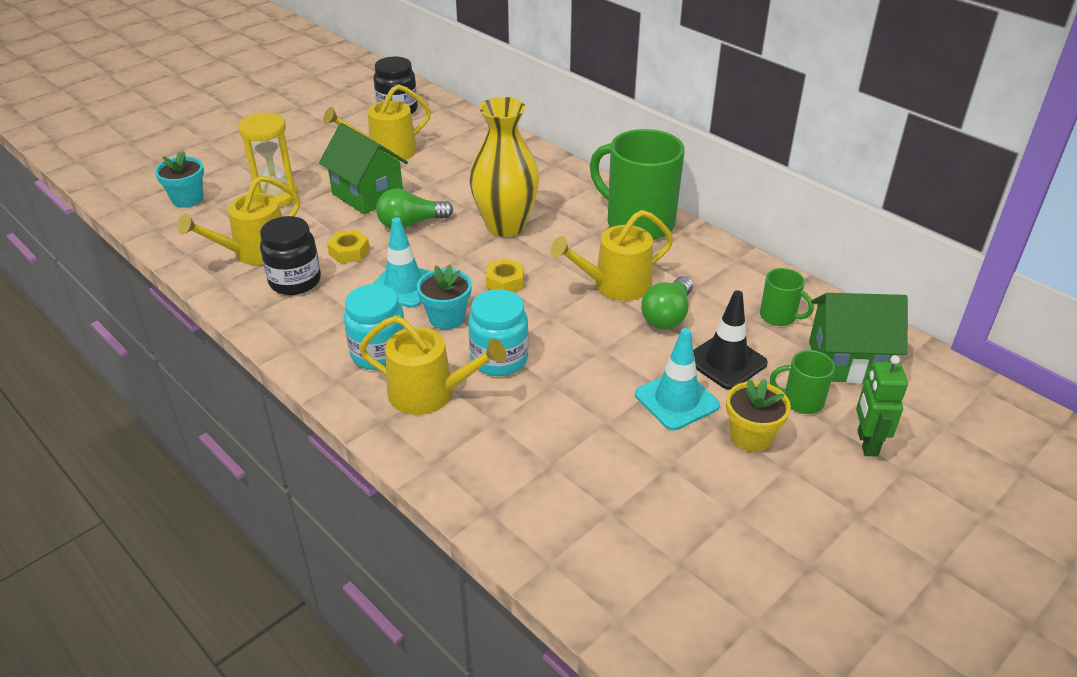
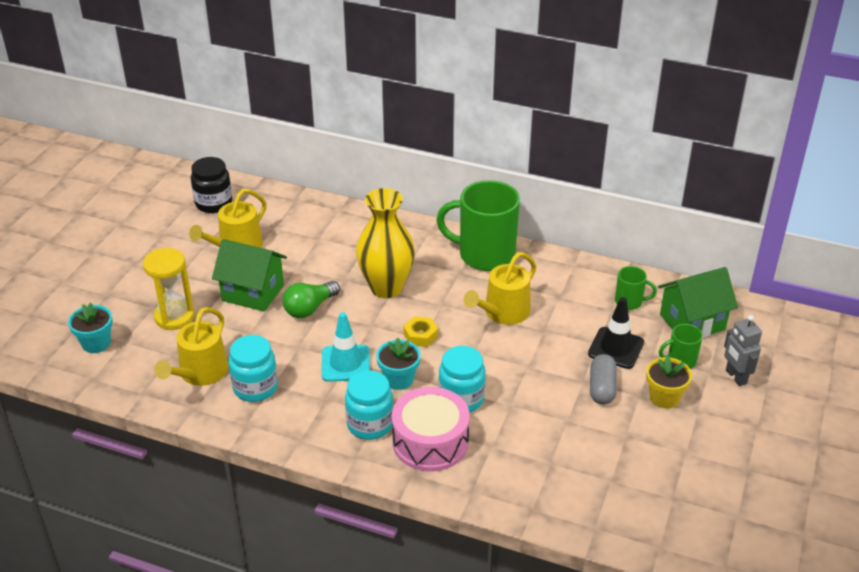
camera: 25 degrees left, 0 degrees up
(295, 281) = (255, 387): black jar -> turquoise jar
(349, 251) = (279, 348): yellow nut -> none
(429, 393) = (430, 442): yellow watering can -> pink drum
(668, 315) = (555, 325): green light bulb -> none
(676, 400) = (602, 388): turquoise traffic cone -> grey capsule
(866, 443) = (735, 377): green robot -> grey robot

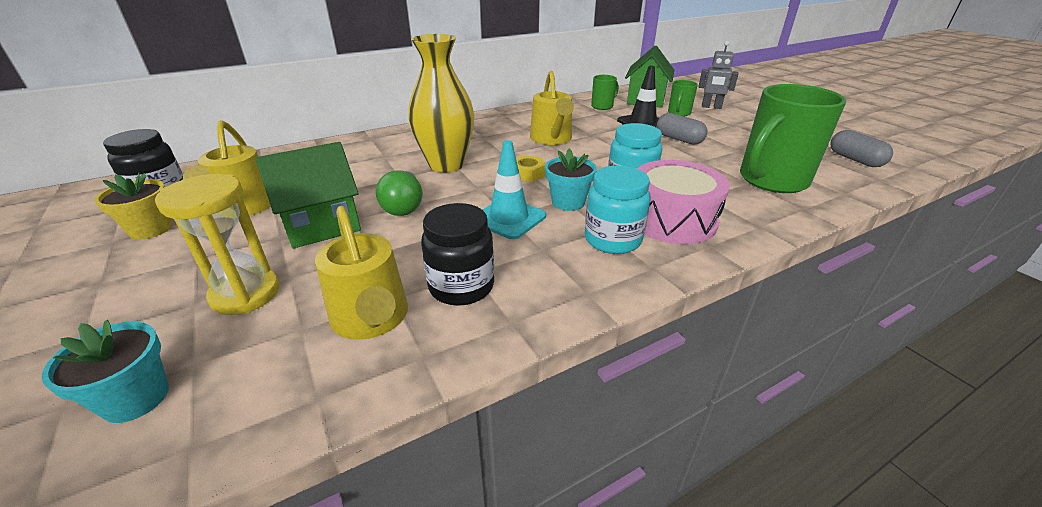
camera: 50 degrees left, 5 degrees down
(255, 387) = (461, 286): turquoise jar -> black jar
(484, 255) = (481, 123): green mug -> green mug (771, 180)
(664, 397) = (710, 127): yellow flower pot -> yellow flower pot (151, 229)
(696, 522) = (855, 160): none -> grey capsule

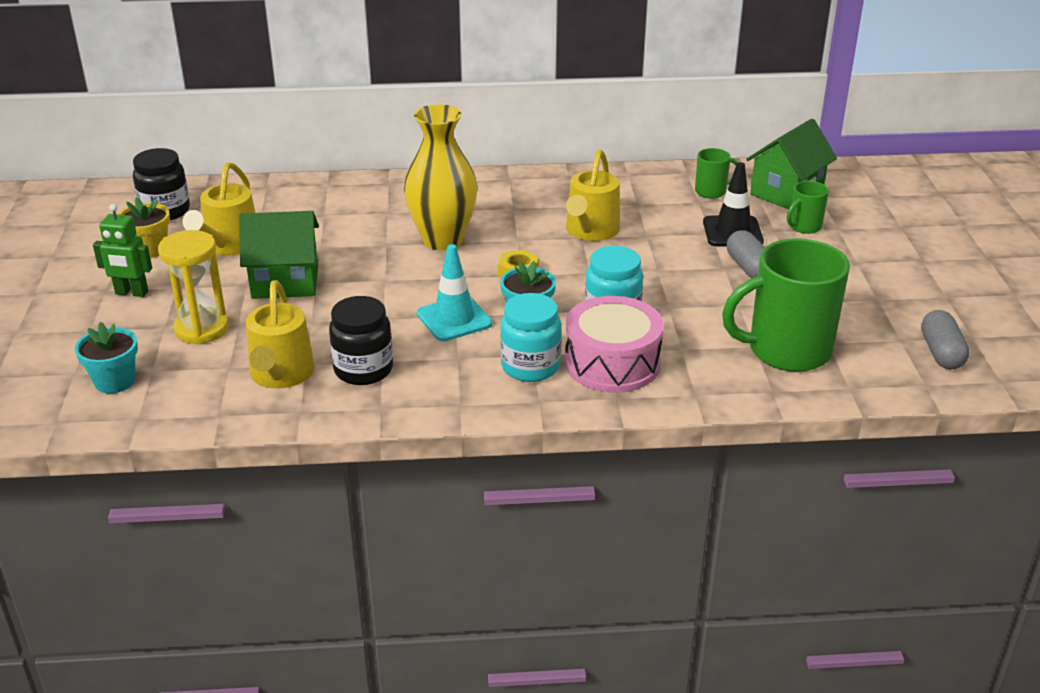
camera: 25 degrees right, 0 degrees up
(137, 277) = (131, 293): none -> green robot
(404, 206) = (368, 279): green light bulb -> none
(711, 107) = (867, 226): grey robot -> none

